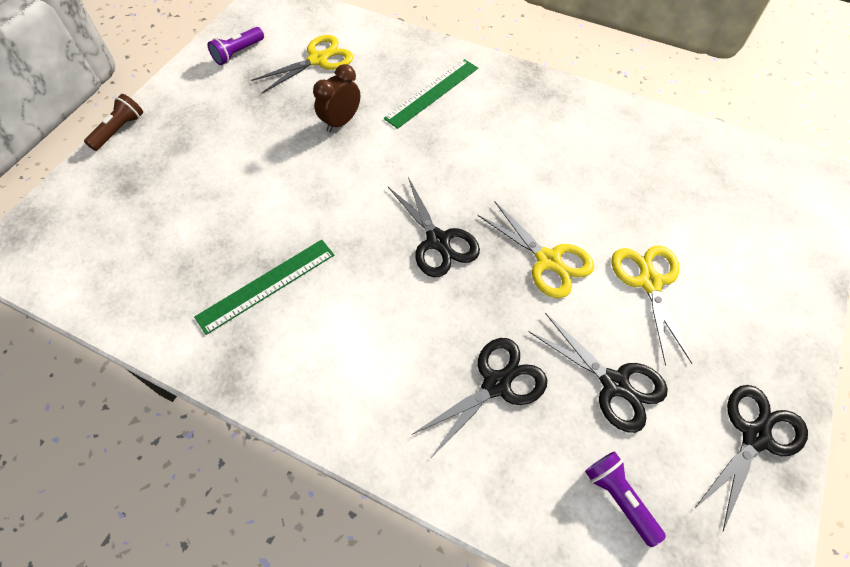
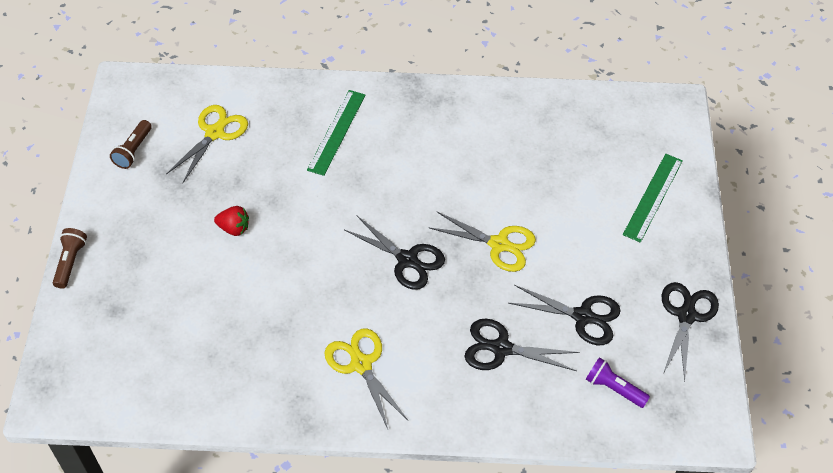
camera: 25 degrees left, 5 degrees down
(238, 53) = (133, 151): purple flashlight -> brown flashlight
(267, 285) = (290, 344): green ruler -> green ruler (653, 197)
(283, 149) = (234, 228): none -> red strawberry
(341, 122) = (271, 186): brown clock -> none
(496, 384) = (501, 348): black scissors -> black scissors turned 105 degrees counterclockwise
(649, 282) = (579, 234): yellow scissors -> yellow scissors (361, 364)

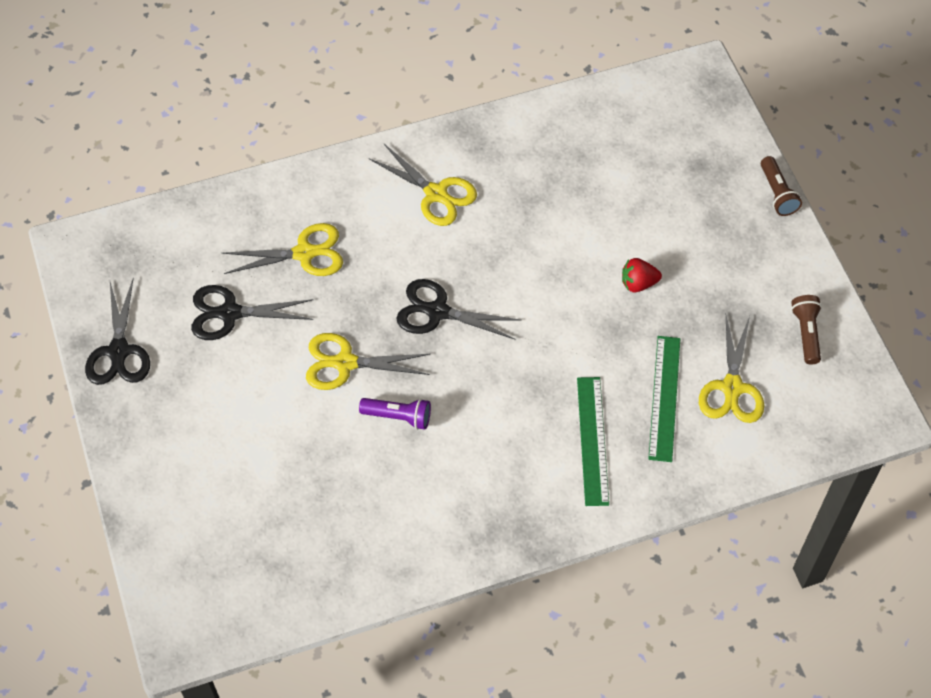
camera: 160 degrees right, 5 degrees up
(501, 348) = (304, 253): black scissors -> yellow scissors
(614, 388) = (180, 252): purple flashlight -> purple flashlight (398, 417)
(653, 197) = (183, 485): green ruler -> green ruler (664, 398)

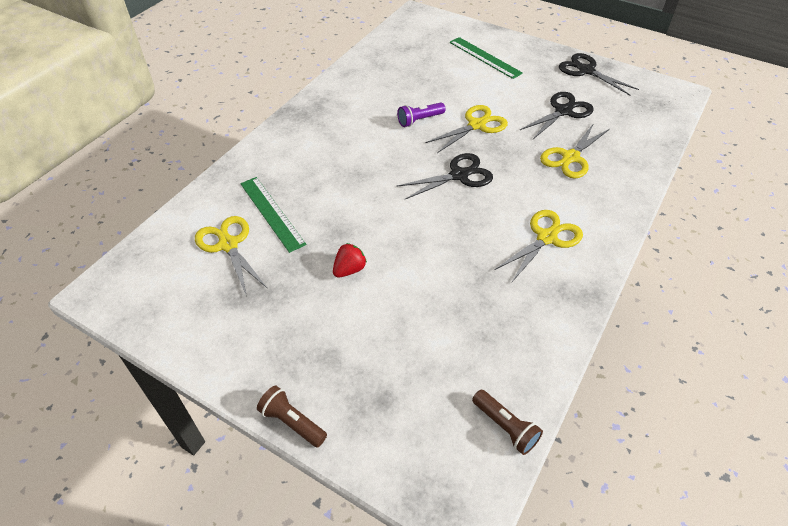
camera: 140 degrees right, 10 degrees down
(436, 194) = (546, 238): yellow scissors -> yellow scissors turned 135 degrees clockwise
(593, 440) = (299, 168): green ruler -> green ruler (484, 57)
(806, 333) = (192, 314): brown flashlight -> brown flashlight (505, 427)

